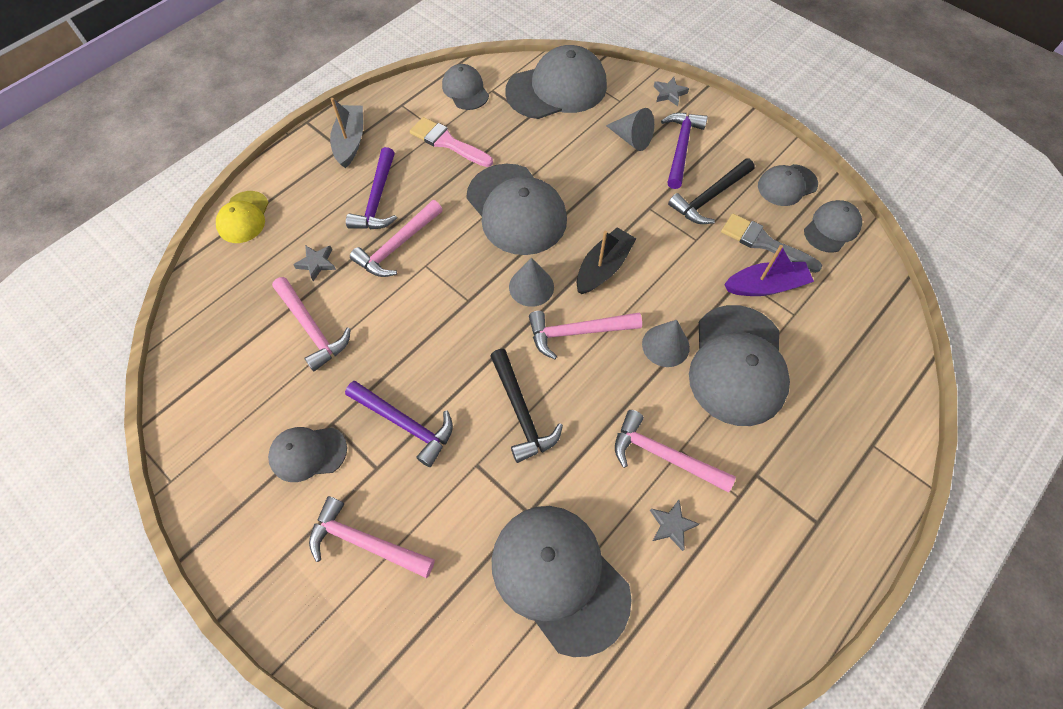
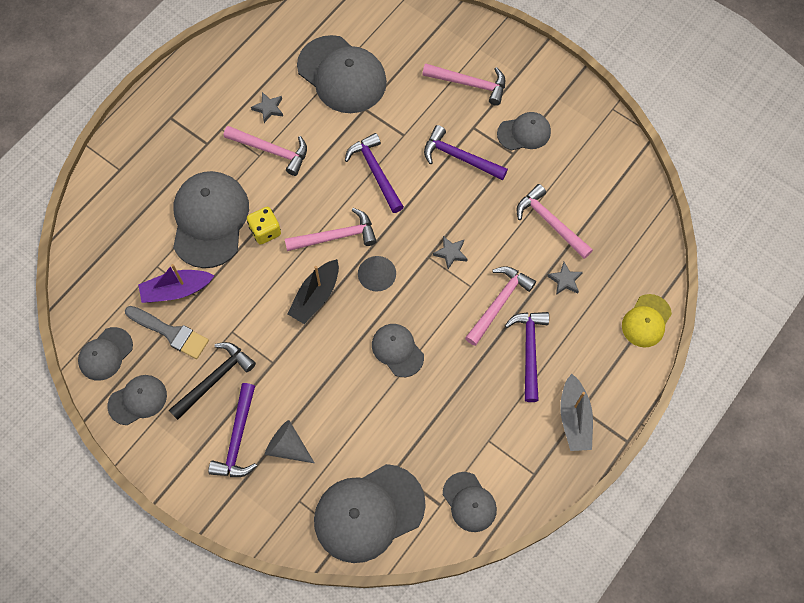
camera: 175 degrees right, 5 degrees up
(243, 217) = (646, 321): yellow cap -> yellow cap turned 150 degrees counterclockwise
(447, 142) = (475, 425): pink brush -> none
(516, 209) = (397, 350): grey cap -> grey cap, size x0.54
(521, 412) = (376, 172): black hammer -> purple hammer
(665, 345) = (265, 231): grey cone -> yellow dice
(669, 93) = (244, 516): grey star -> grey star (451, 253)

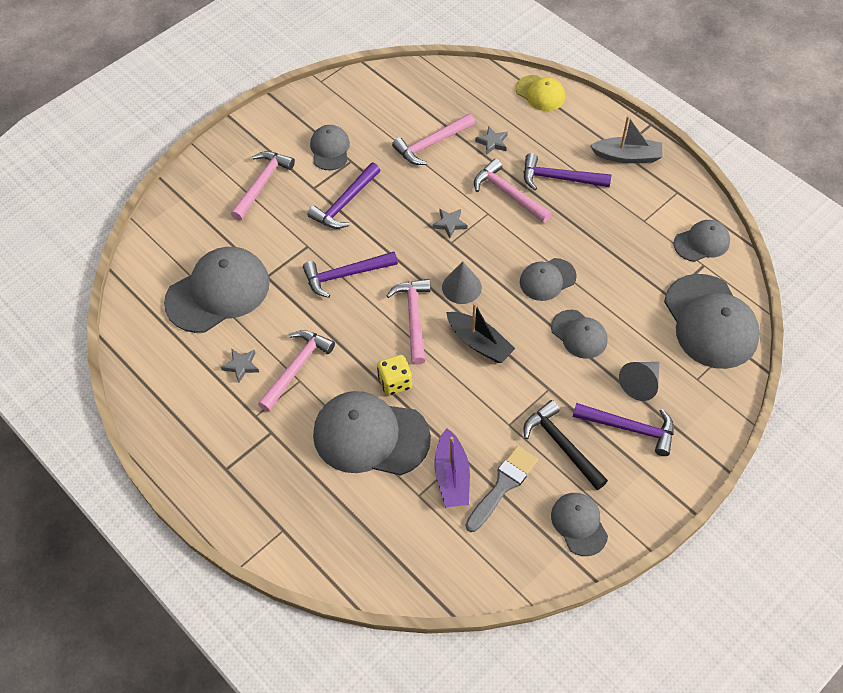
camera: 80 degrees left, 10 degrees down
(105, 354) = (520, 556): grey cap -> grey cap (579, 334)

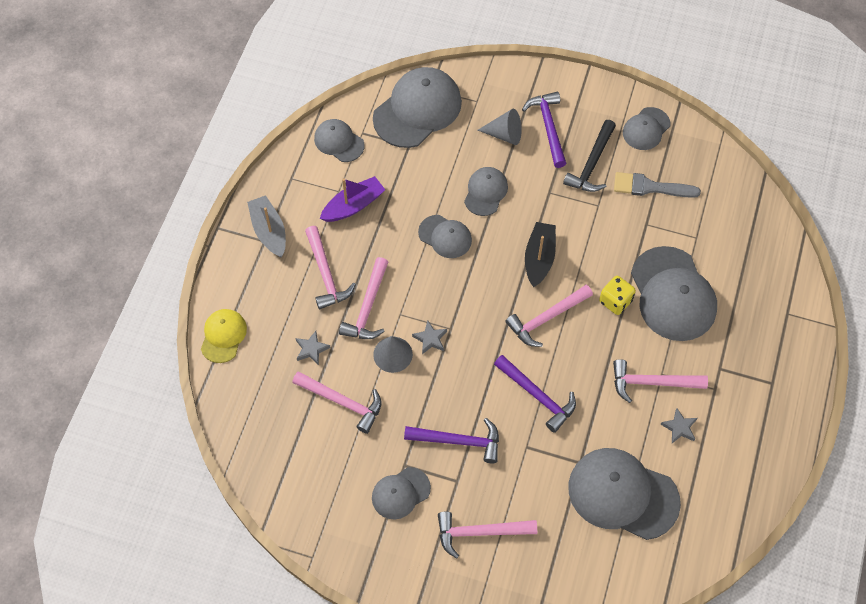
camera: 120 degrees left, 5 degrees up
(452, 476) = (666, 223): purple boat -> purple boat (353, 205)
(461, 287) = (492, 297): grey cone -> grey cone (393, 354)
(559, 178) = (326, 274): purple hammer -> pink hammer

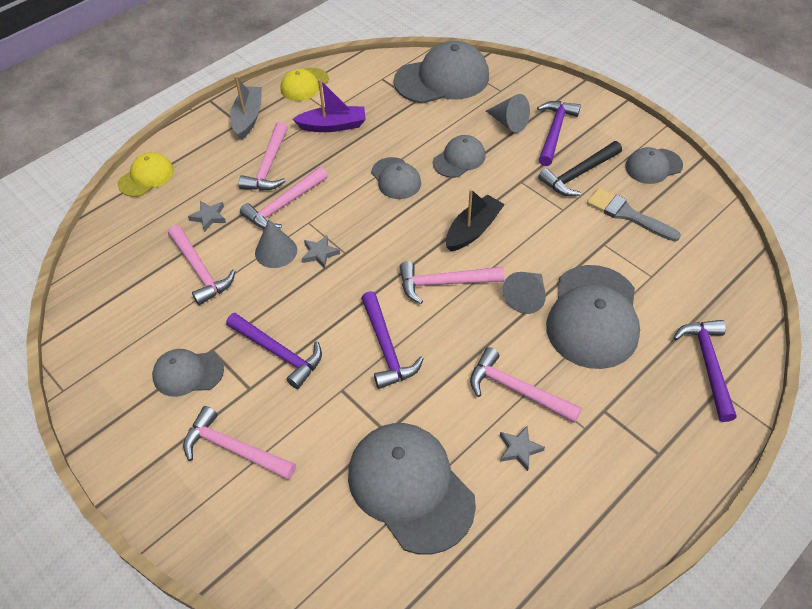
camera: 30 degrees right, 10 degrees down
(295, 171) = (304, 85): none -> yellow cap
(339, 142) = (357, 78): grey cap -> none
(615, 301) = (526, 297): yellow dice -> grey cone
(771, 296) = (708, 365): none -> purple hammer

